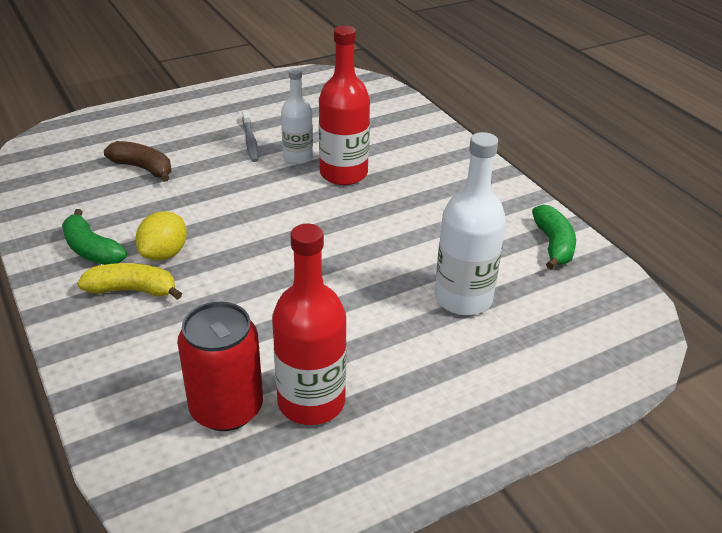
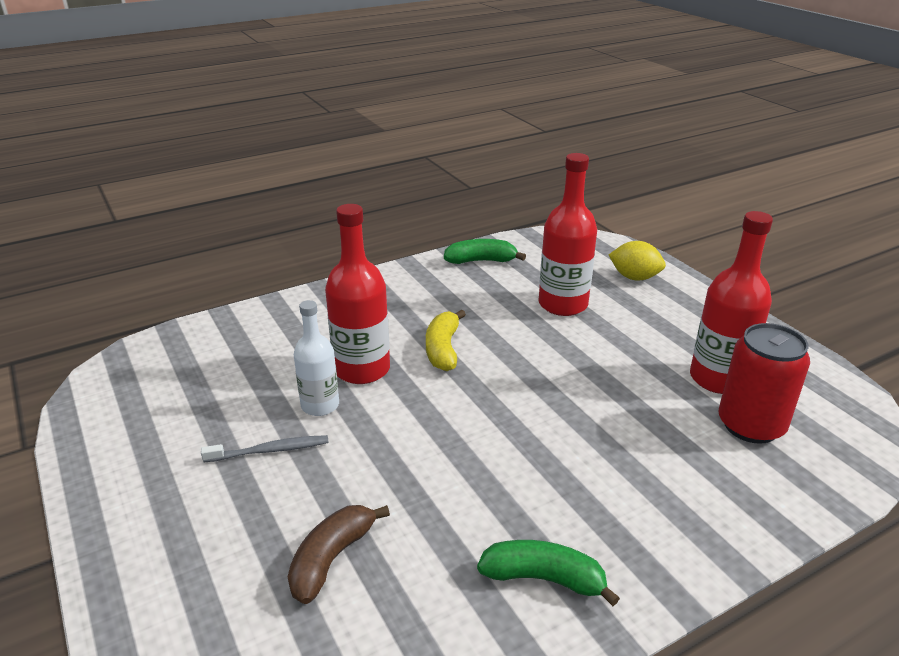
camera: 90 degrees left, 5 degrees down
(91, 250) = (543, 578): green banana -> green banana turned 120 degrees counterclockwise
(132, 290) = (613, 519): yellow banana -> yellow banana (443, 349)
(164, 254) = (538, 501): yellow lemon -> yellow lemon (634, 277)
(463, 298) = (563, 304): white bottle -> red bottle

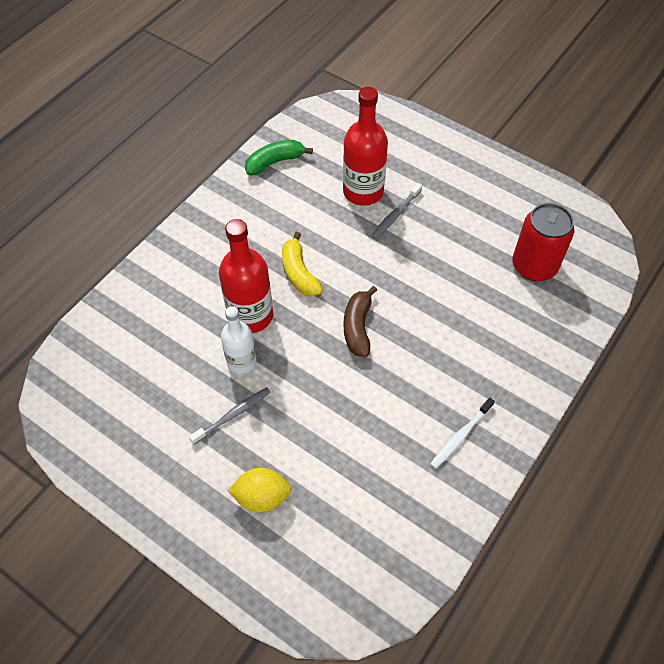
camera: 25 degrees left, 25 degrees up
(331, 559) = (329, 478): brown banana -> brown banana (358, 327)
(543, 578) = (460, 436): green banana -> white toothbrush
(589, 332) = (395, 215): none -> grey toothbrush
(634, 277) = (403, 141): yellow lemon -> yellow lemon (261, 497)
(718, 379) = (500, 230): red bottle -> none

